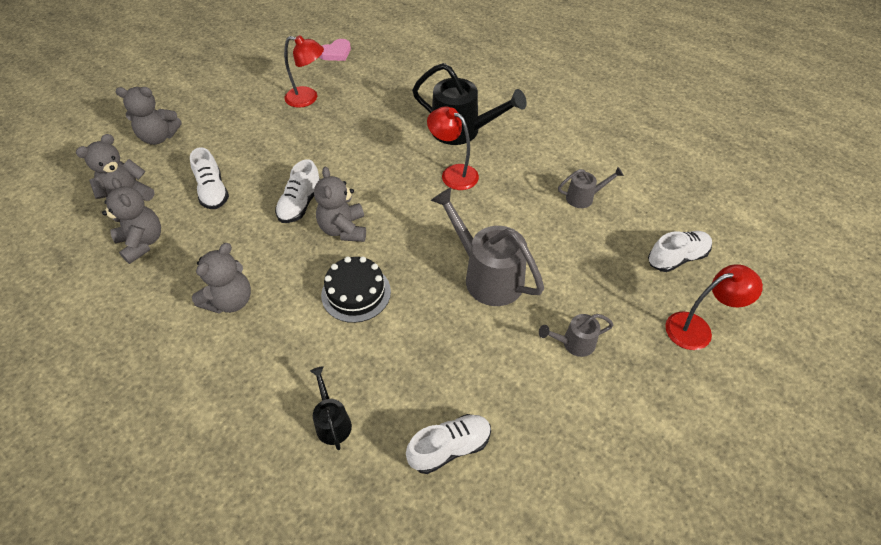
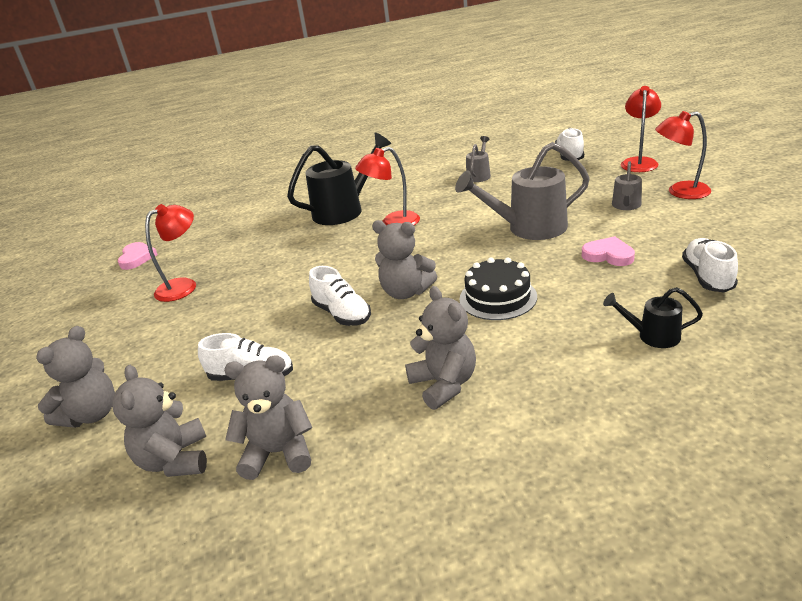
camera: 55 degrees left, 20 degrees down
(460, 354) = (608, 255): none -> pink heart
(635, 387) = (680, 192): none -> red lamp

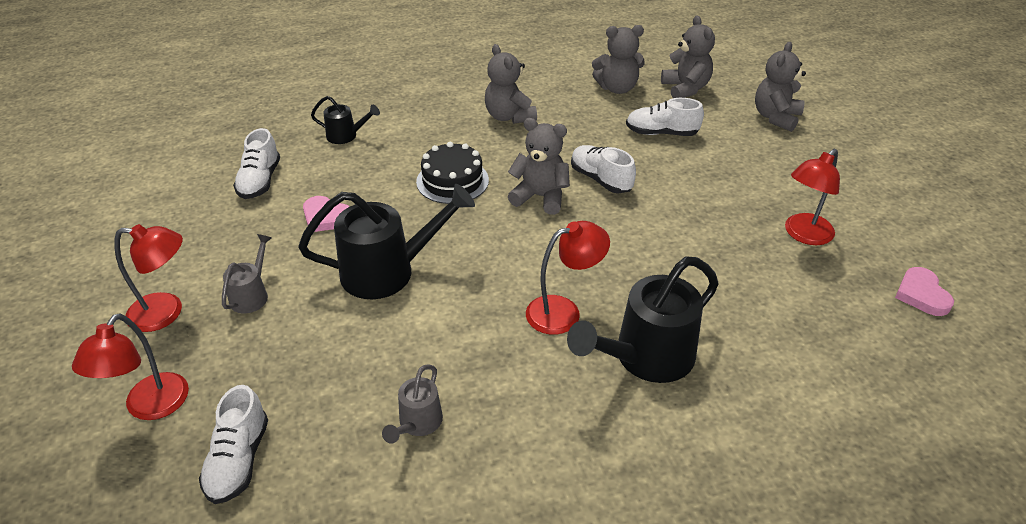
camera: 175 degrees right, 10 degrees up
(528, 228) = (388, 271): grey watering can -> black watering can

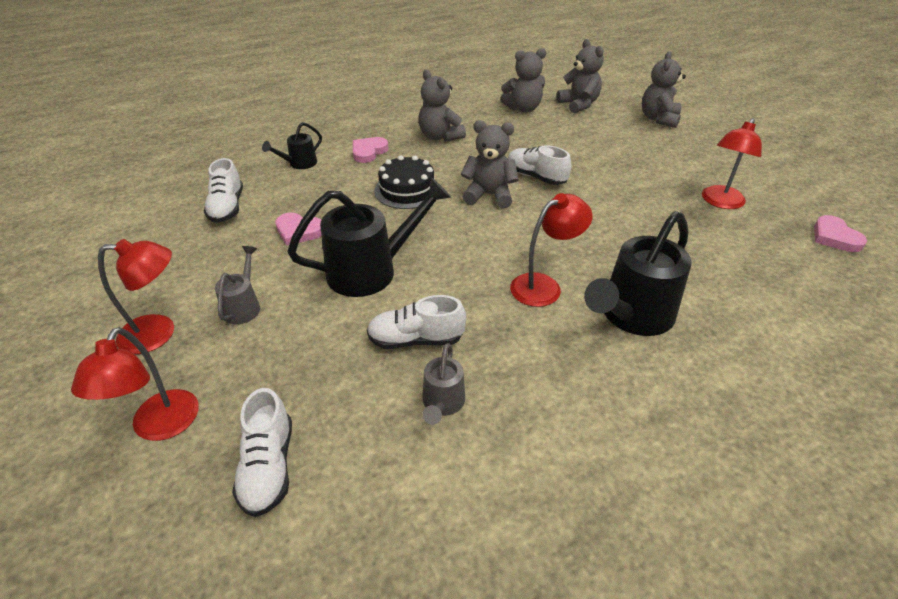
camera: 10 degrees left, 0 degrees up
(346, 136) = (299, 164): black watering can -> black watering can turned 135 degrees clockwise
(424, 128) = (368, 152): none -> pink heart
(661, 133) = (572, 138): white shoe -> white shoe (416, 340)

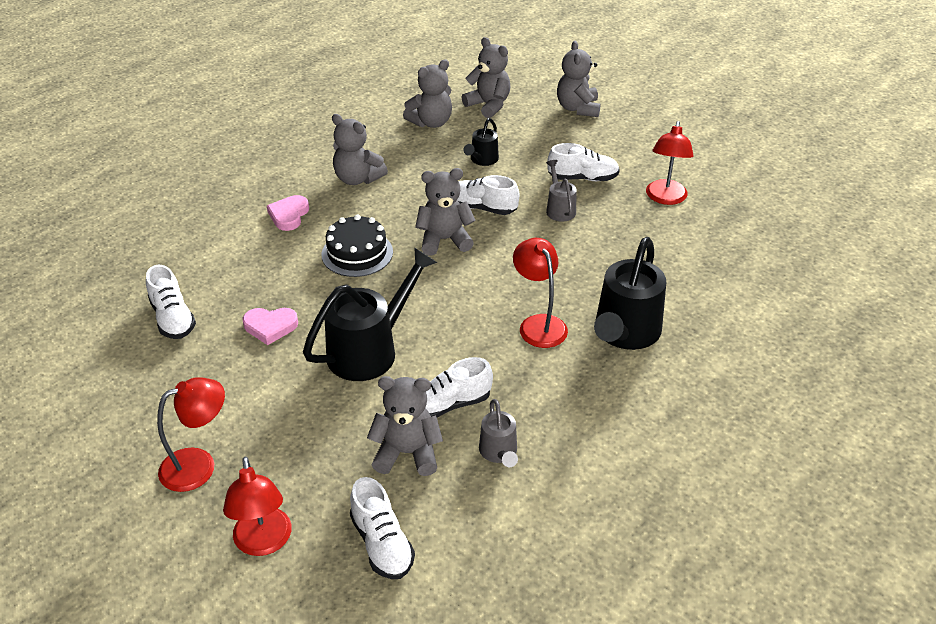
camera: 20 degrees left, 0 degrees up
(244, 306) = (265, 417): grey watering can -> grey watering can (559, 209)
(299, 164) = (219, 247): black watering can -> black watering can (482, 160)
(349, 376) = (407, 453): none -> grey teddy bear
(544, 286) = (538, 324): red lamp -> red lamp turned 60 degrees counterclockwise
(642, 171) = (582, 178): none -> white shoe
(834, 237) = (771, 213): pink heart -> none

